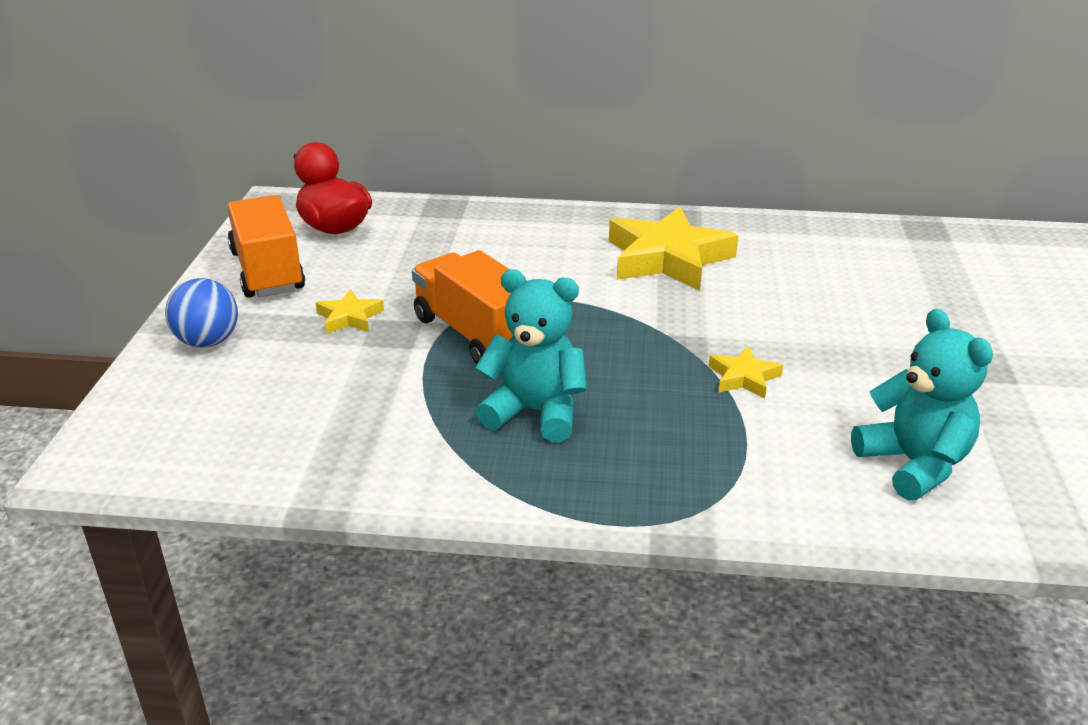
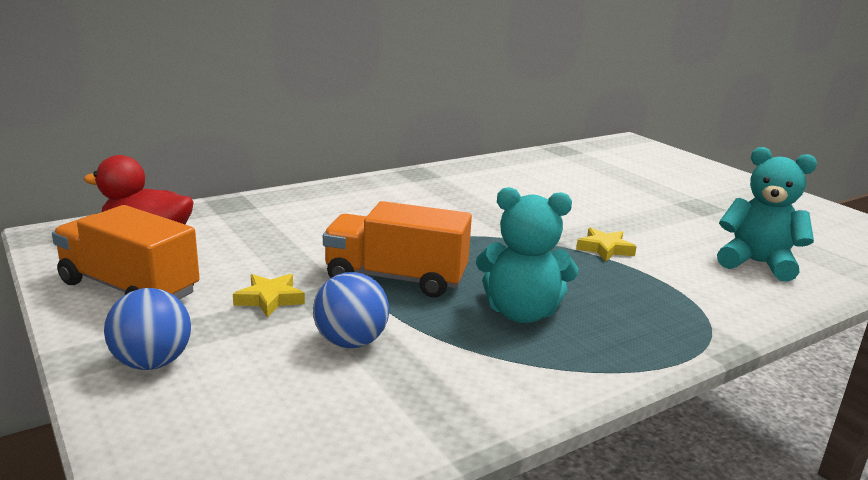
camera: 40 degrees left, 10 degrees down
(355, 380) = (351, 342): none -> blue ball
(535, 412) = (521, 313): turquoise teddy bear -> turquoise teddy bear turned 150 degrees counterclockwise
(667, 258) = (448, 197): yellow star -> none

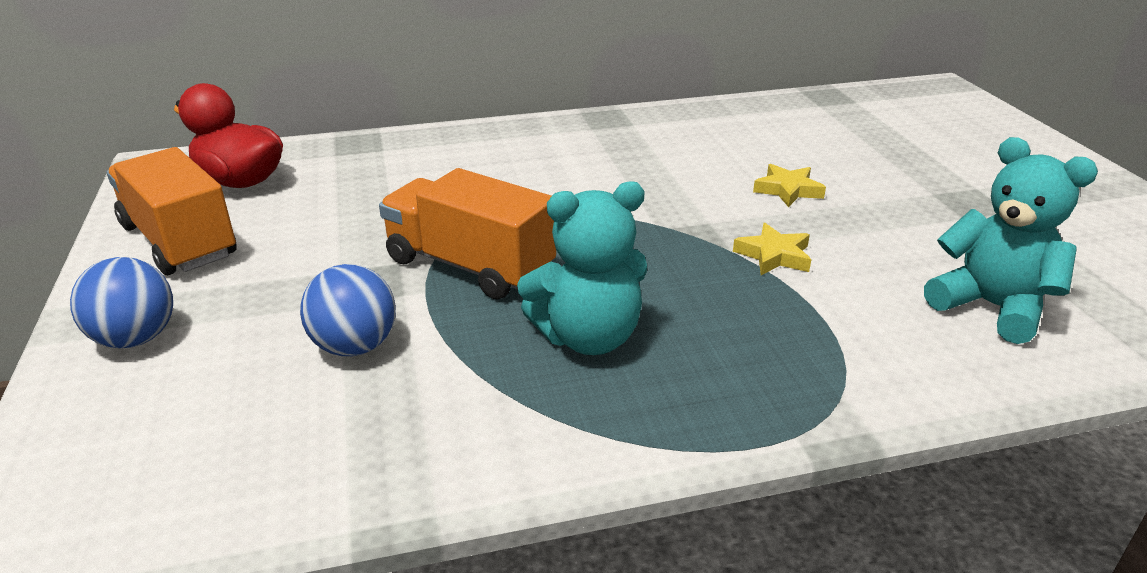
camera: 20 degrees right, 10 degrees up
(270, 299) = (309, 275): yellow star -> yellow star (788, 190)
(521, 313) = (588, 337): turquoise teddy bear -> turquoise teddy bear turned 45 degrees counterclockwise

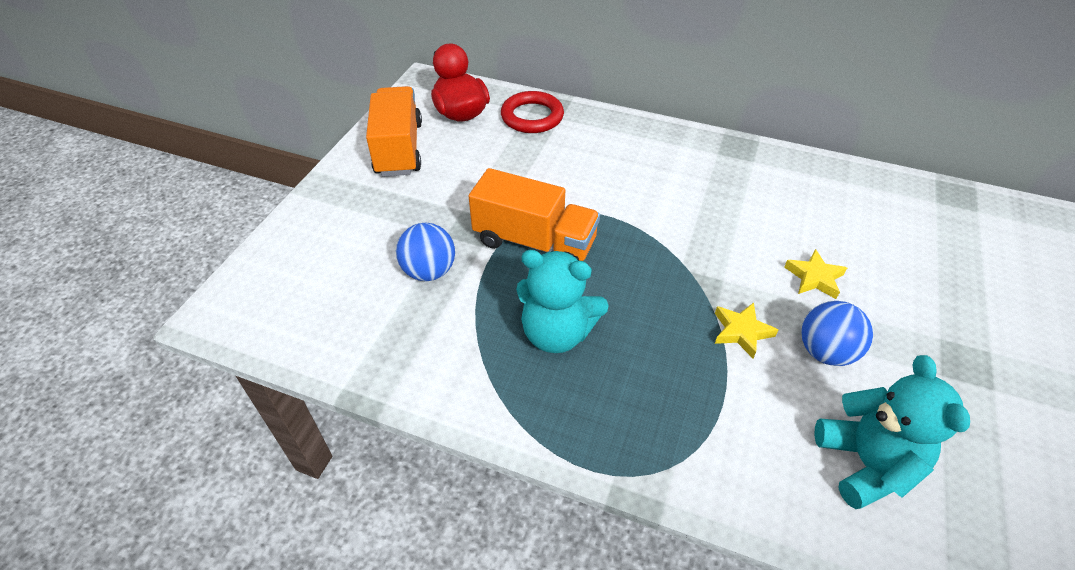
camera: 35 degrees right, 15 degrees up
(136, 338) = (335, 211): blue ball -> blue ball (825, 352)
(344, 158) = (532, 116): none -> red ring
(469, 266) = (534, 242): orange truck -> orange truck turned 135 degrees clockwise

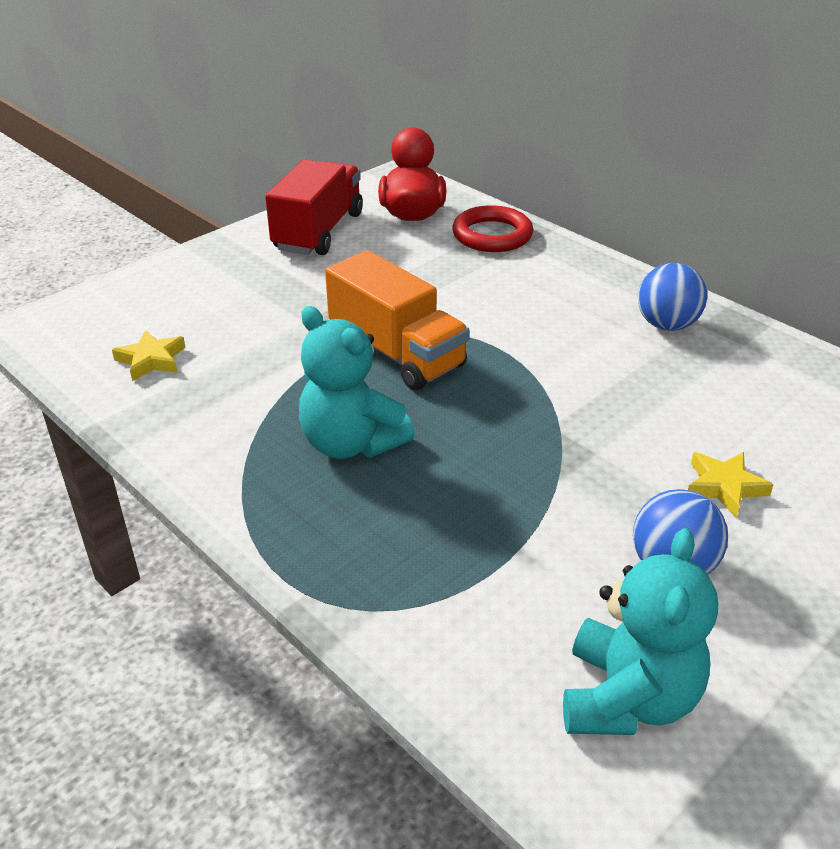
camera: 25 degrees right, 10 degrees down
(399, 149) = (318, 231): orange truck -> red truck
(429, 271) = (261, 348): blue ball -> blue ball (666, 325)
(741, 332) = (575, 511): yellow star -> yellow star (151, 360)

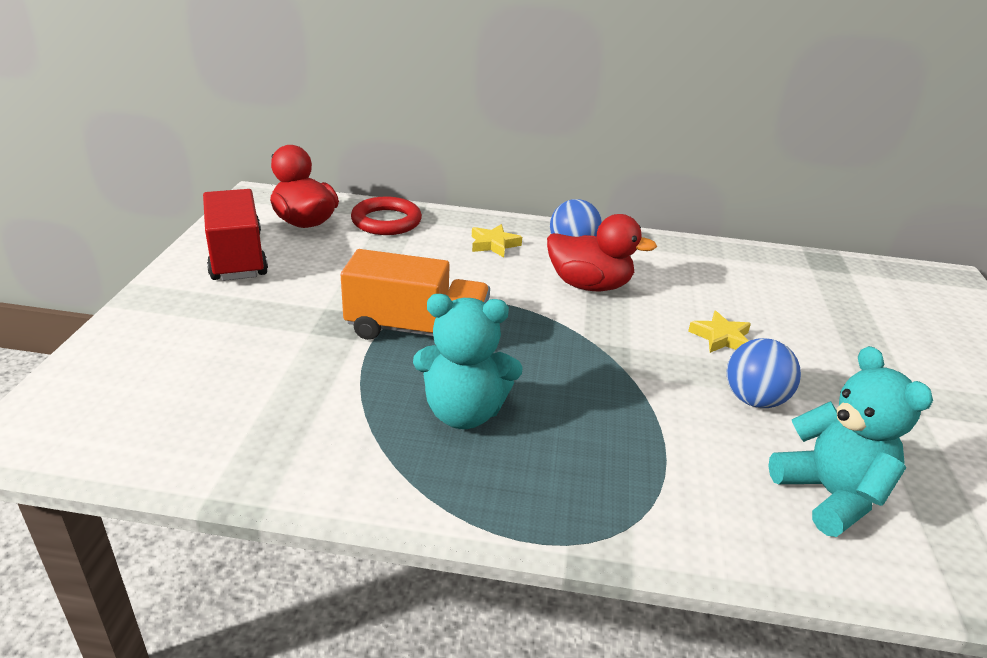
camera: 40 degrees left, 5 degrees down
(151, 360) = (199, 418): yellow star -> yellow star (494, 244)
(634, 371) = (589, 285): none -> red duck

